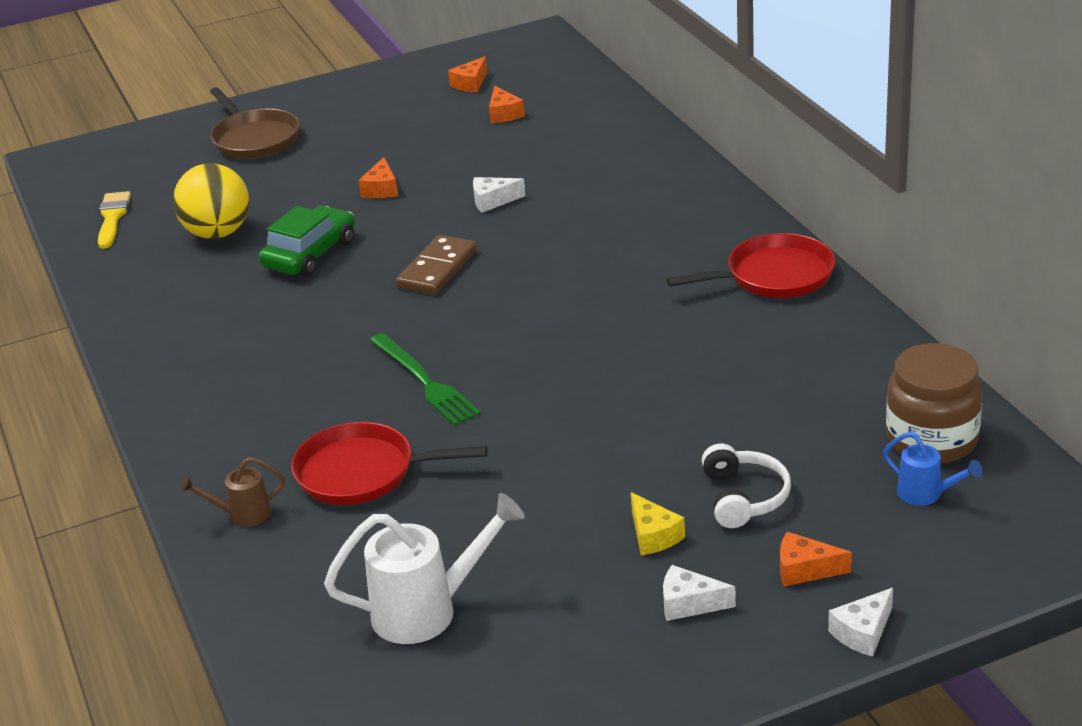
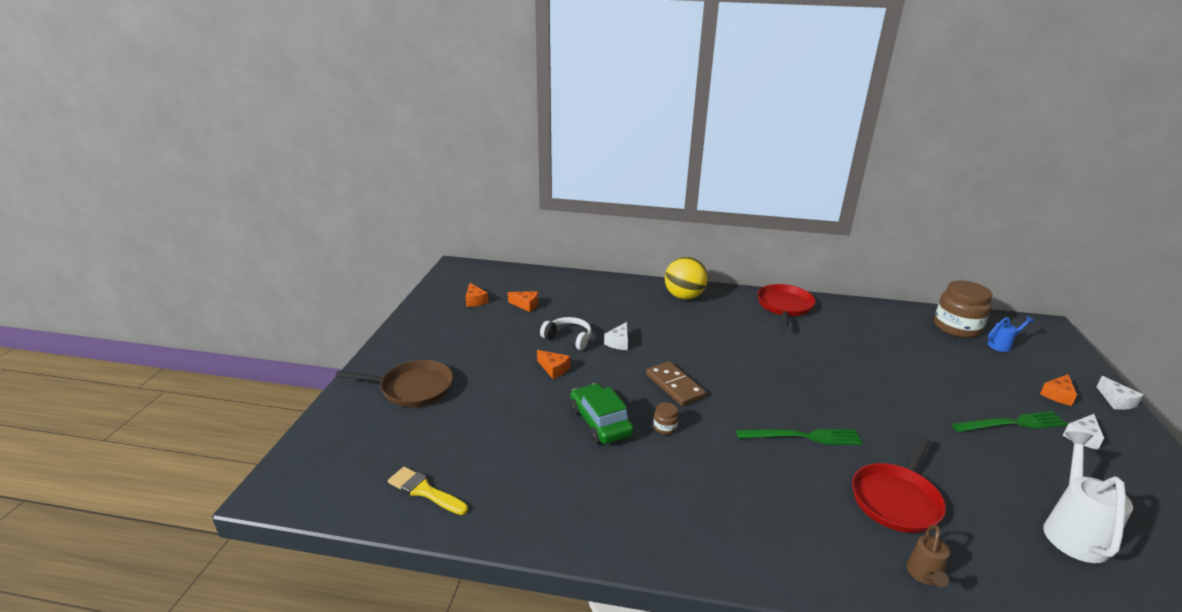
camera: 60 degrees left, 5 degrees down
(218, 233) = (521, 449): yellow ball -> yellow ball (684, 296)
(343, 292) = (665, 427): none -> brown jar
(653, 535) = (1012, 423): yellow cheese -> green fork
(743, 497) = (985, 386): white headphones -> white headphones (568, 339)

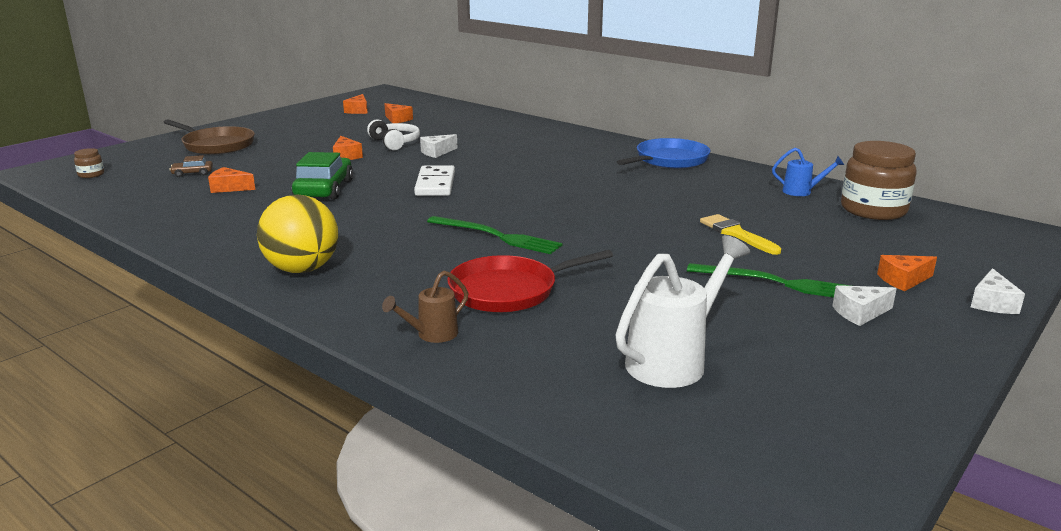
camera: 30 degrees right, 5 degrees down
(424, 491) = (126, 192): yellow brush -> yellow brush (736, 234)
(450, 438) = (192, 173): none -> brown car
(516, 449) = (229, 188): none -> orange cheese
(665, 427) = (374, 203): brown jar -> brown jar (91, 174)
(674, 386) = (435, 184): brown domino -> white domino
(684, 296) = (565, 137): yellow ball -> yellow ball (302, 269)
(784, 306) = (669, 160): red pan -> blue pan
(1002, 345) = (912, 233): blue watering can -> blue watering can (801, 192)

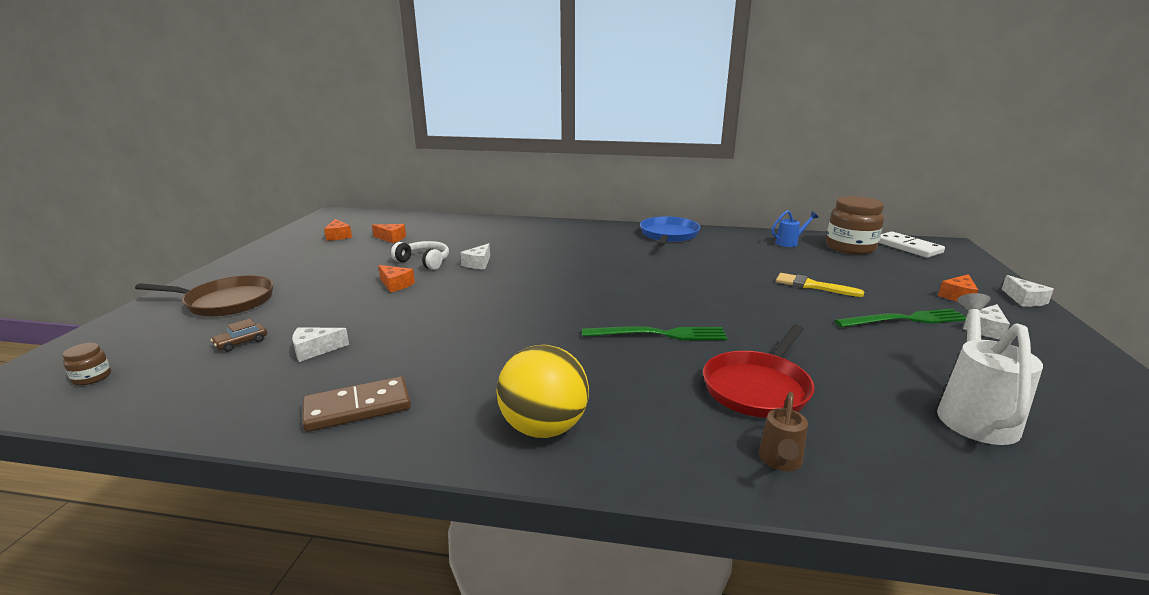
camera: 30 degrees left, 0 degrees up
(207, 227) = (358, 407): none -> brown domino
(229, 188) = (315, 350): orange cheese -> white cheese
(324, 189) = (426, 326): green car -> none
(435, 184) = (526, 295): white domino -> white domino (907, 247)

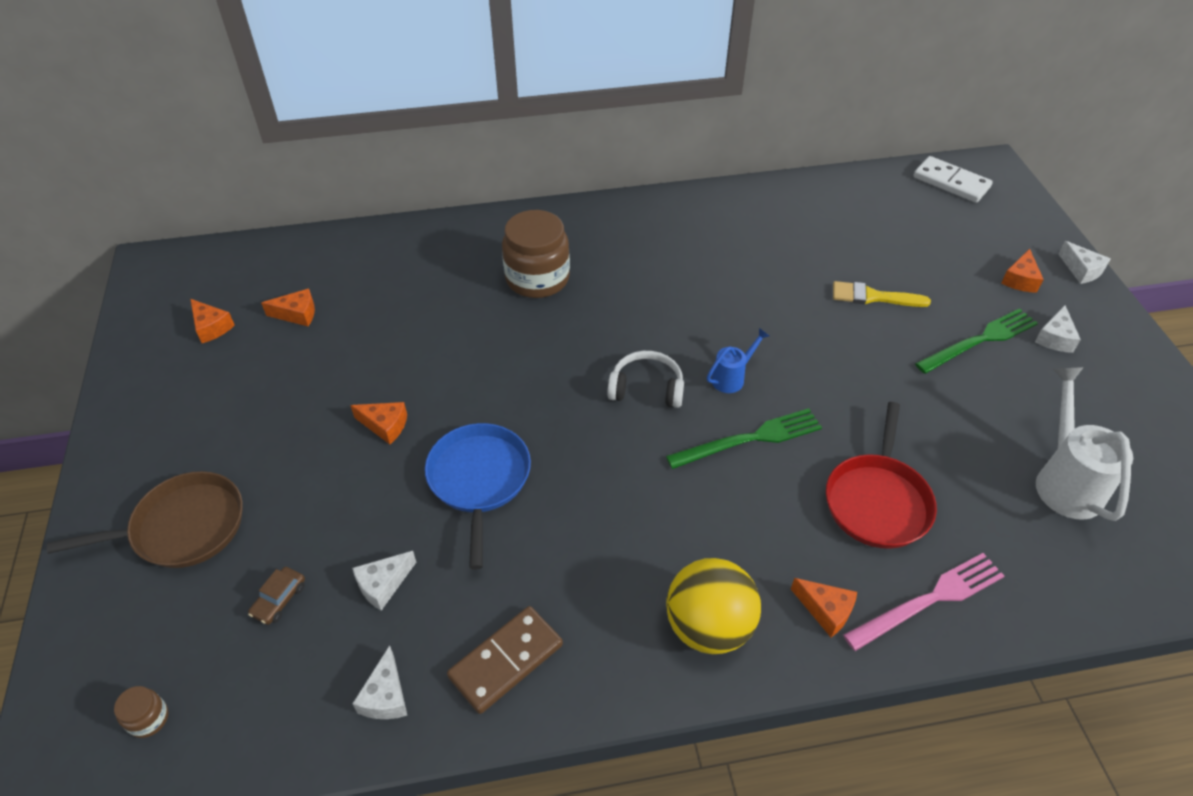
camera: 20 degrees left, 25 degrees up
(424, 262) = (386, 362): white headphones -> white headphones (646, 388)
(478, 263) = (462, 348): white cheese -> white cheese (386, 696)
(664, 443) = (826, 610): none -> orange cheese
(668, 235) = (670, 217): blue pan -> blue pan (479, 479)
(780, 461) = (929, 600): brown watering can -> pink fork
(789, 243) = (820, 202): blue watering can -> blue watering can (732, 378)
(850, 247) = (890, 198): brown jar -> brown jar (537, 278)

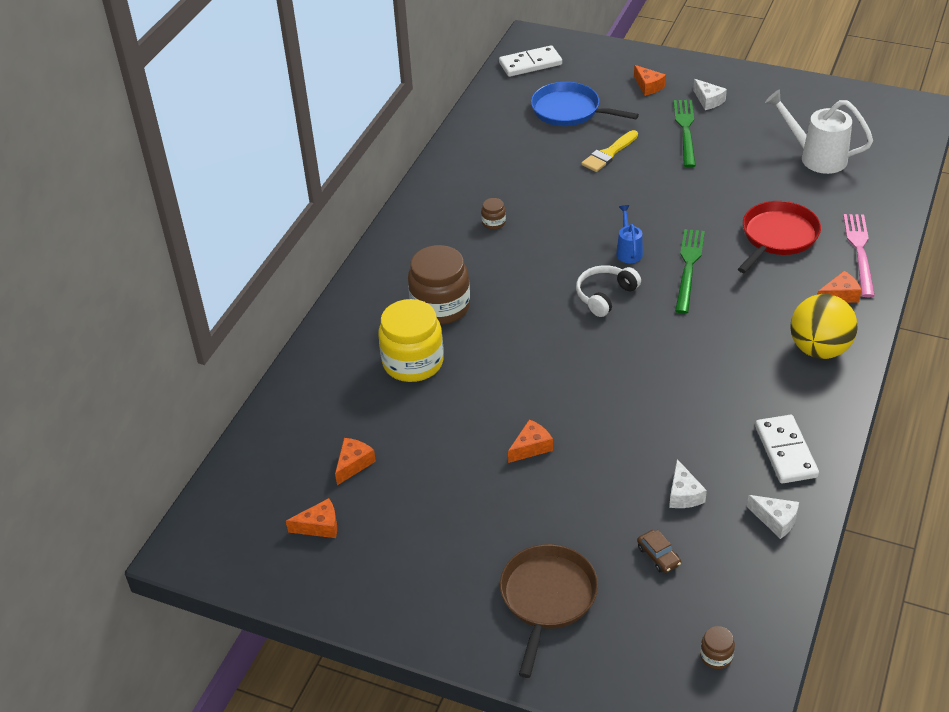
camera: 55 degrees left, 5 degrees down
(450, 294) = (413, 362): none -> yellow jar
(479, 479) = (624, 412): blue pan -> blue pan (569, 110)
(506, 660) = (785, 451): brown domino -> white domino
(685, 261) = (493, 223): none -> brown jar
(877, 501) = (777, 236): red pan -> red pan turned 105 degrees counterclockwise
(1081, 270) = (662, 58): white cheese -> none

